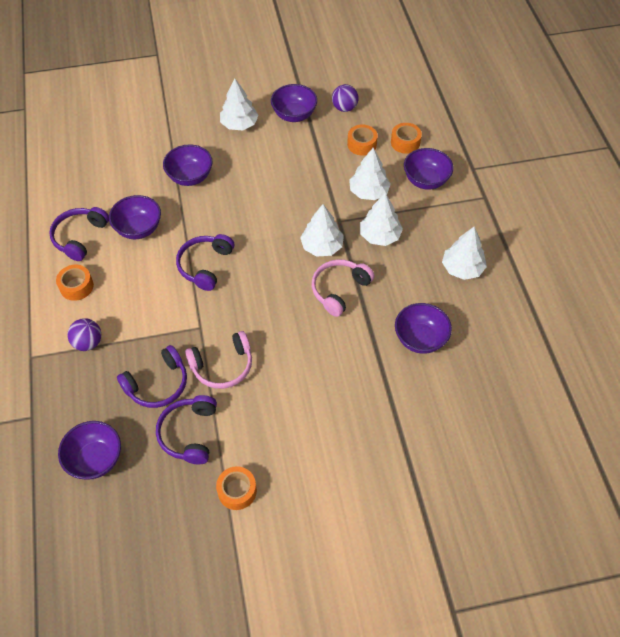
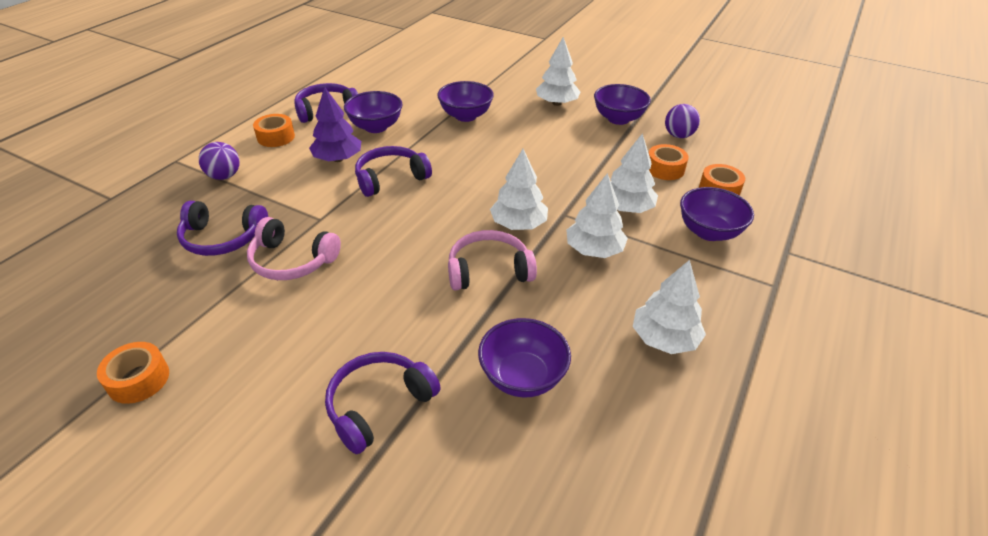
camera: 40 degrees right, 15 degrees down
(95, 459) = (93, 259): purple bowl -> none
(148, 274) = (338, 159): none -> purple tree
(189, 433) = (184, 294): purple headphones -> purple headphones (379, 405)

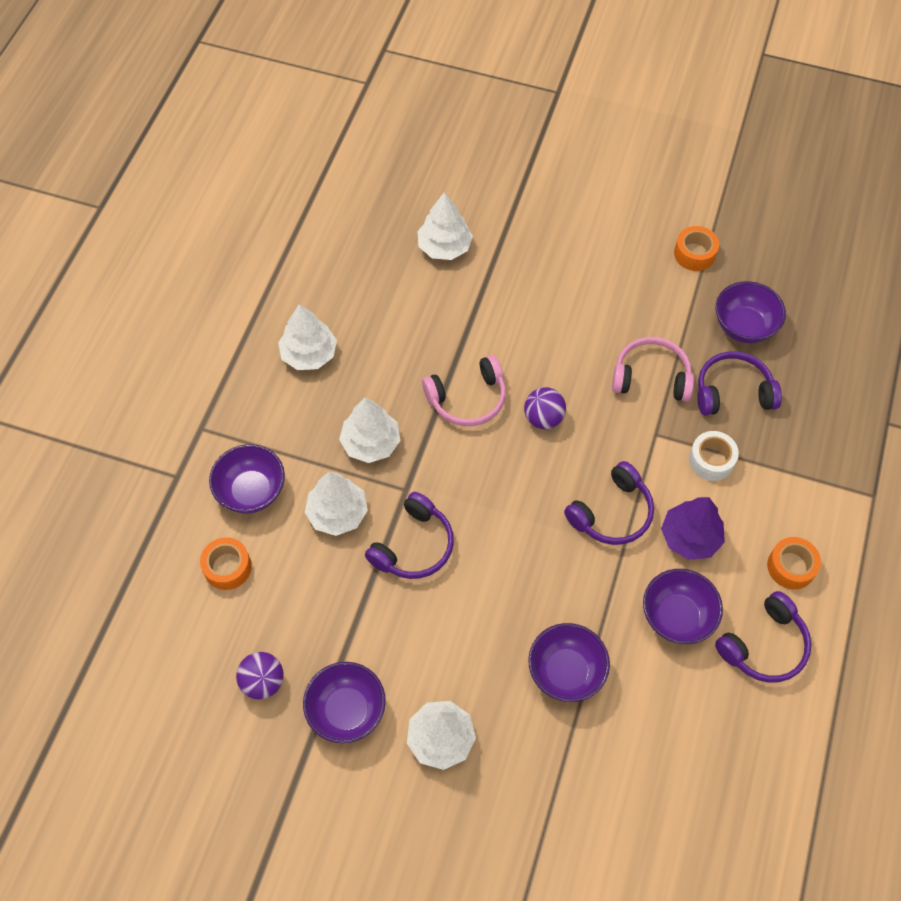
camera: 170 degrees right, 20 degrees up
(224, 176) = (798, 480): purple ball -> purple ball (543, 418)
(284, 197) = (711, 460): none -> white tape
(379, 405) = (516, 265): purple headphones -> purple headphones (413, 546)
(518, 224) = (451, 465): white tree -> white tree (444, 247)
(522, 377) = (419, 302): purple bowl -> purple bowl (743, 326)
(665, 169) = (289, 597): orange tape -> none

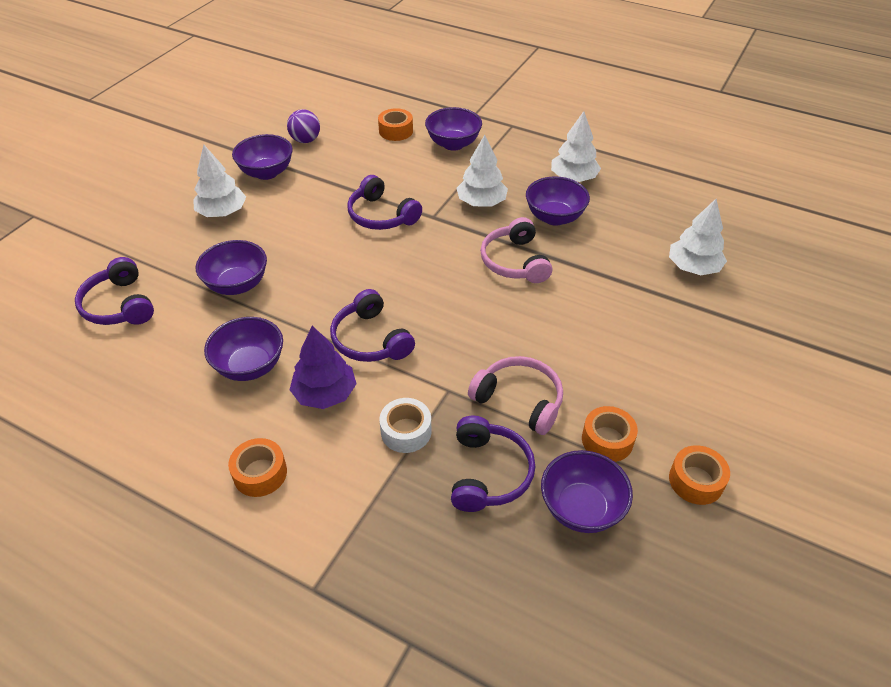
camera: 100 degrees right, 15 degrees down
(337, 513) = (422, 181): white tree -> none
(386, 368) = (554, 217): none -> purple bowl
(543, 418) = (484, 308): purple ball -> none
(651, 377) = (519, 400): pink headphones -> pink headphones turned 75 degrees counterclockwise
(674, 311) = (607, 440): none -> orange tape
(764, 645) = (190, 427): purple headphones -> purple headphones (119, 305)

